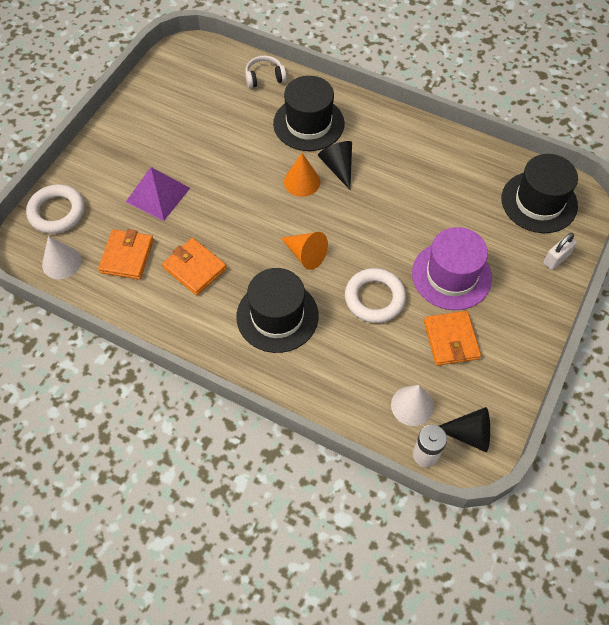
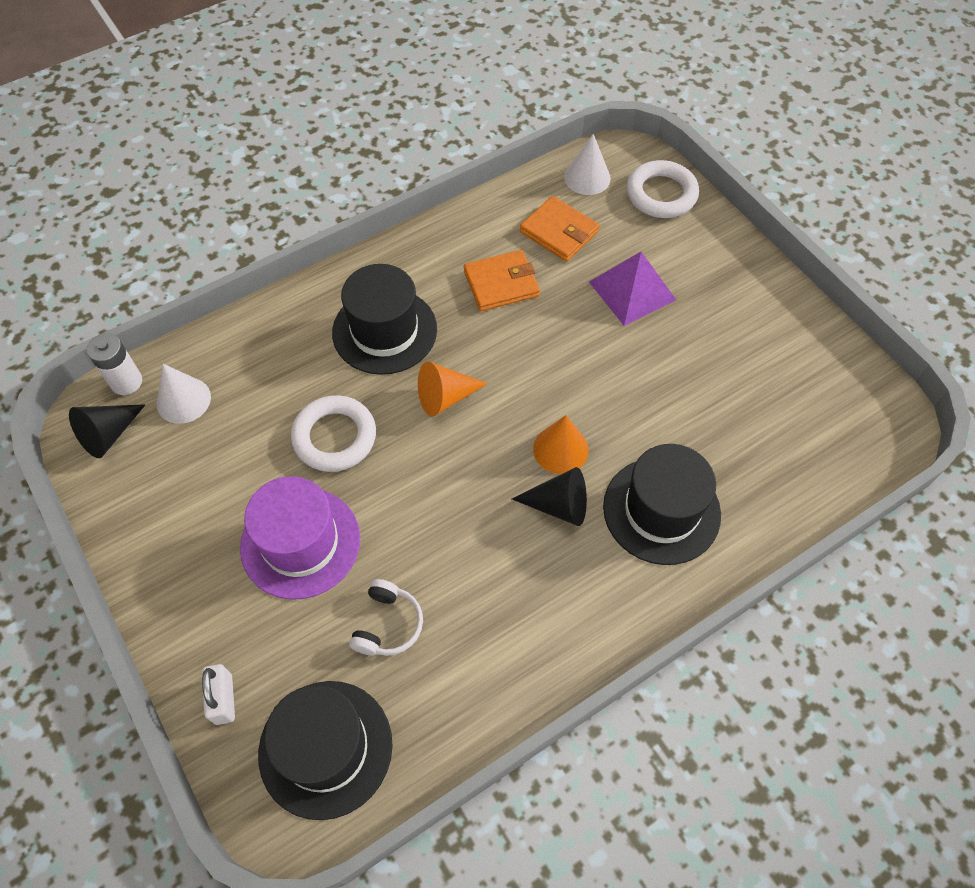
camera: 120 degrees right, 0 degrees up
(264, 77) = (786, 498): white headphones -> white headphones (388, 624)
(451, 340) = (221, 486): orange wallet -> none

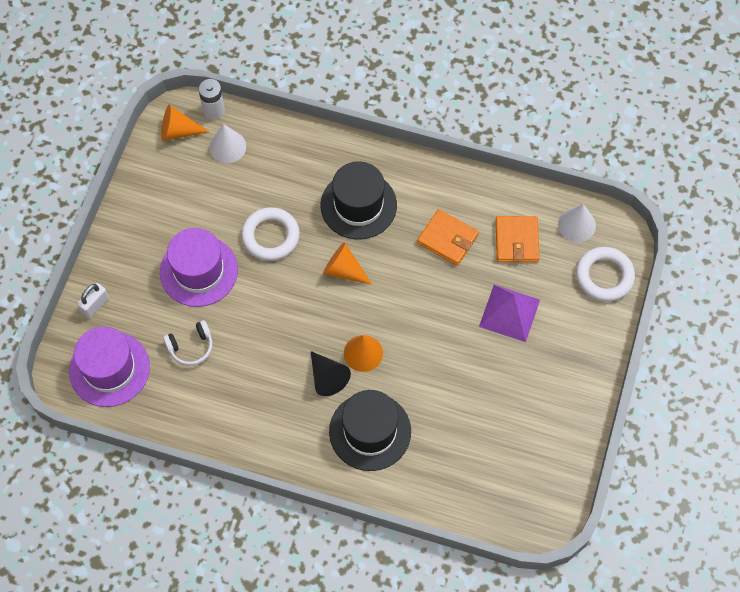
camera: 50 degrees right, 5 degrees up
(109, 434) = (178, 131): black cone -> orange cone
(325, 748) = (109, 369): black hat -> purple hat

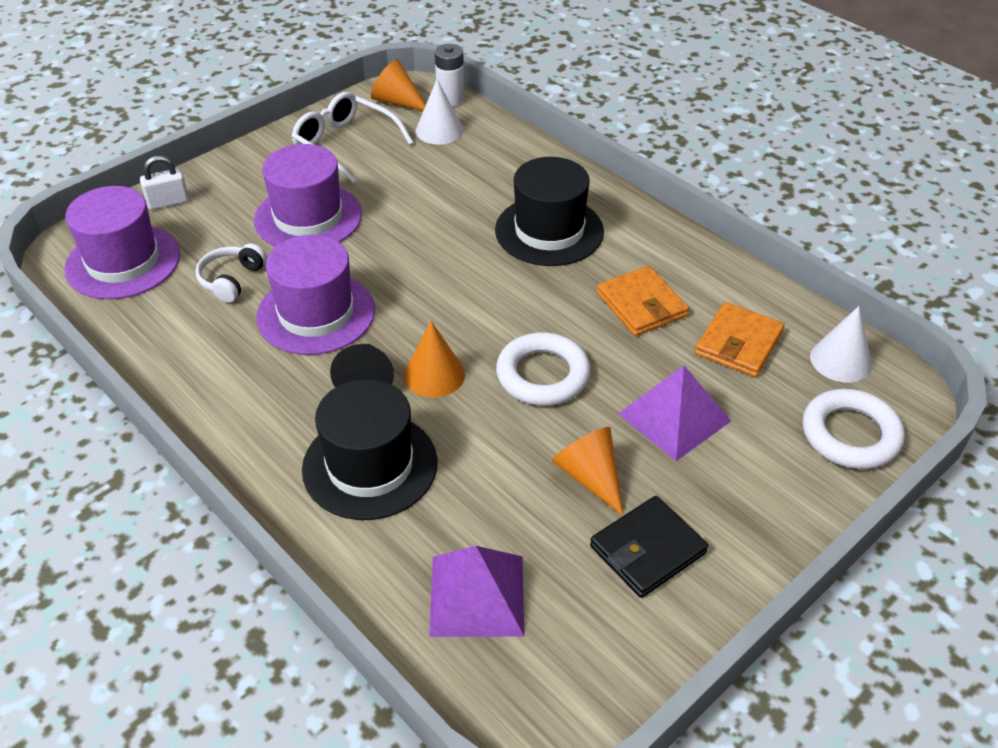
camera: 30 degrees right, 20 degrees down
(173, 192) = (345, 144): none -> white glasses
(191, 347) = (231, 280): white headphones -> white headphones turned 105 degrees clockwise
(263, 345) = (316, 313): none -> purple hat
(270, 236) = (418, 219): white ring -> white ring (543, 375)
(344, 270) = (480, 283): orange cone -> orange cone (590, 477)
(474, 475) = (477, 595): none -> purple pyramid
(540, 404) = (647, 550): none -> black wallet

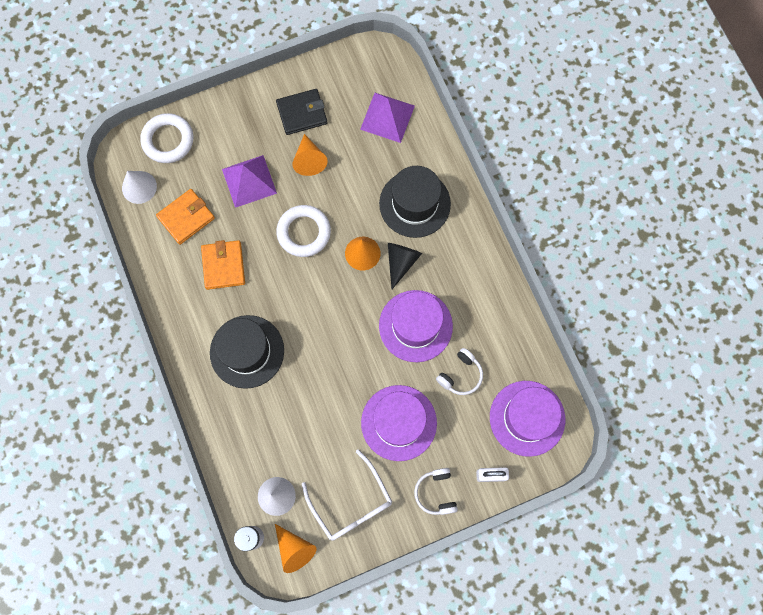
camera: 160 degrees left, 30 degrees up
(239, 173) = (436, 492): none -> white headphones

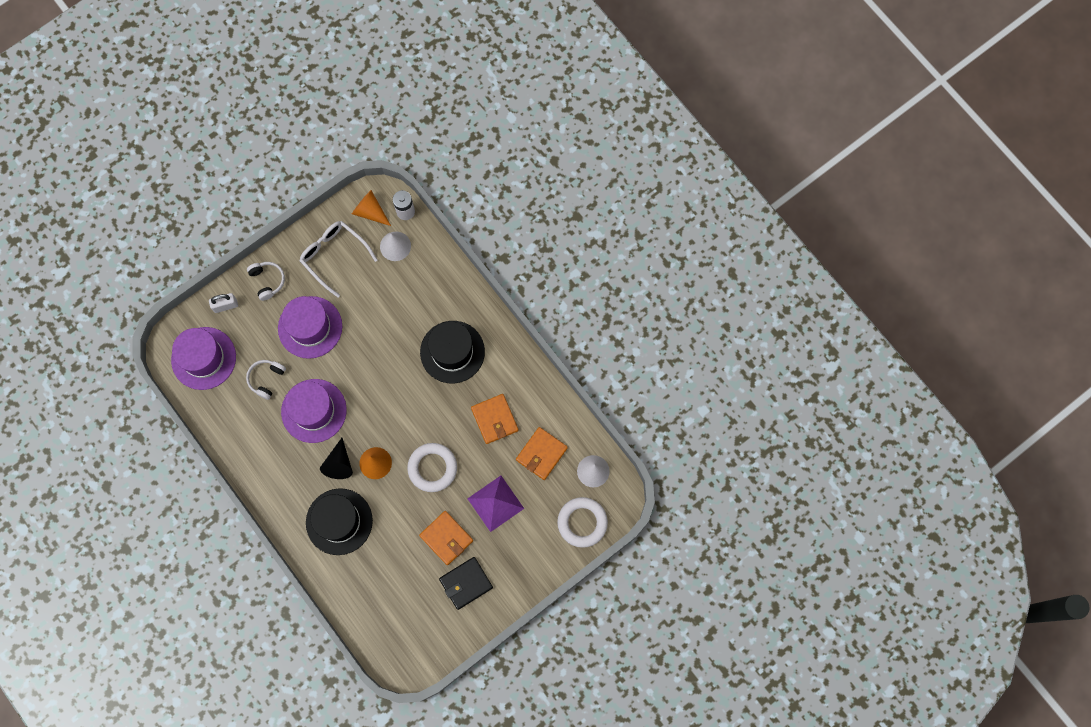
camera: 165 degrees right, 0 degrees up
(309, 160) = (446, 538): orange cone -> orange wallet
(387, 117) = (384, 601): purple pyramid -> none

